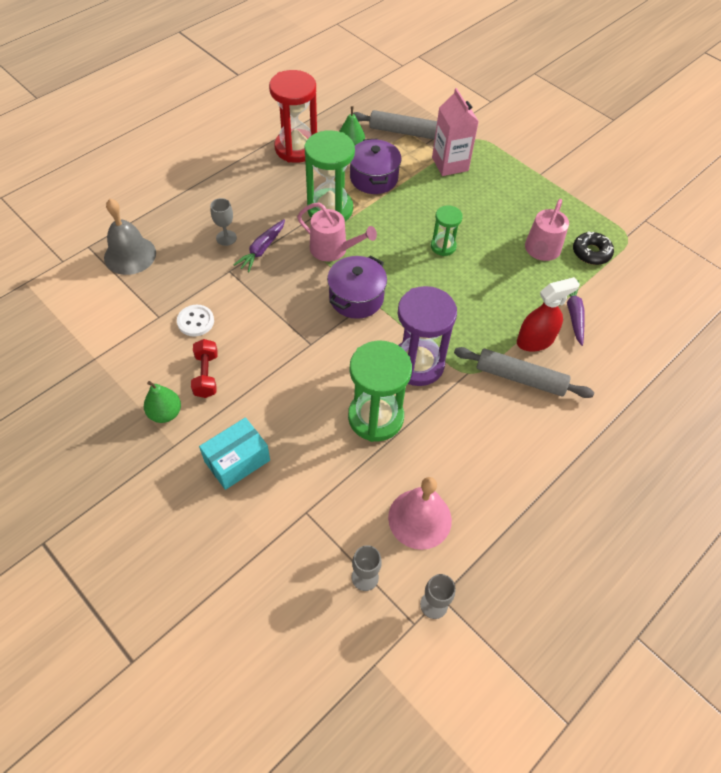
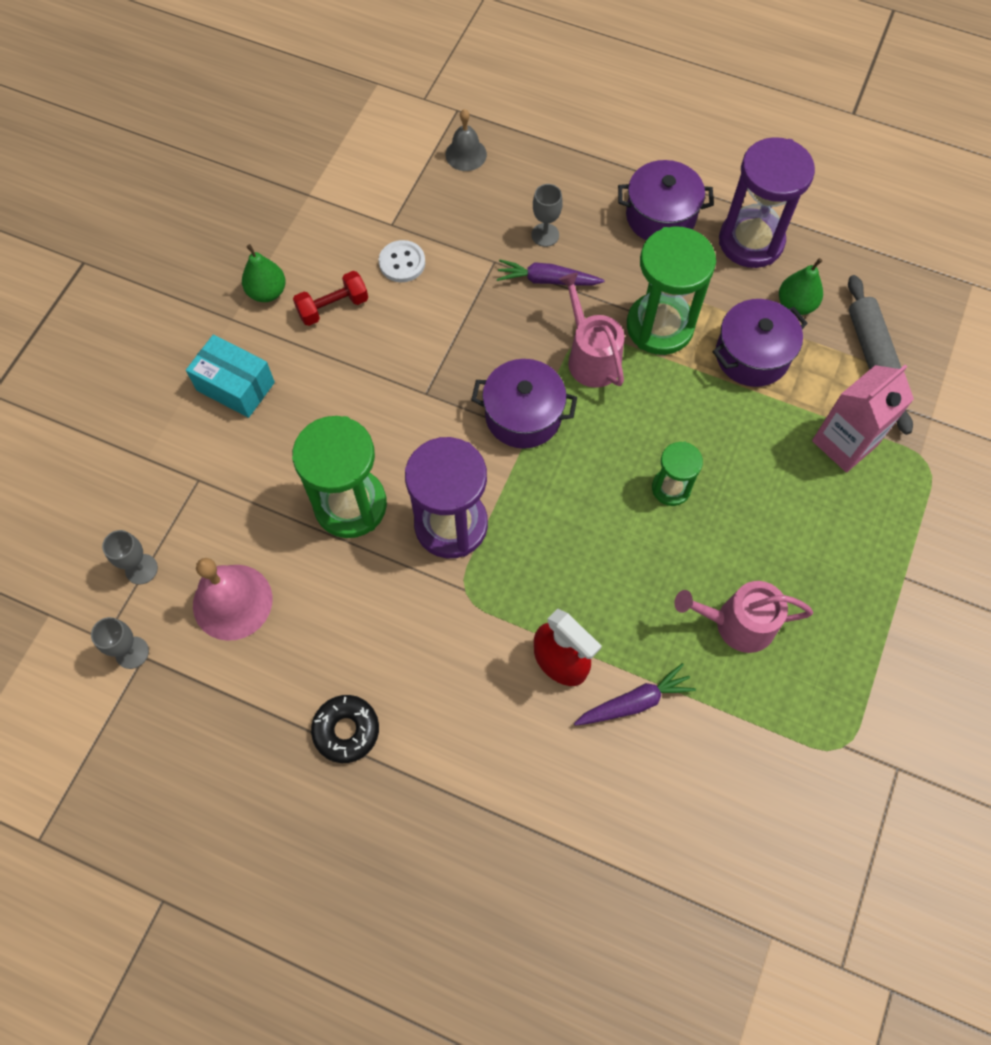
camera: 70 degrees right, 10 degrees up
(130, 255) = (466, 154): grey bell -> grey bell, size x0.63
(251, 179) = (660, 216): none -> purple pot
(296, 148) = (751, 241): red hourglass -> purple hourglass
(333, 249) = (591, 357): pink watering can -> pink watering can turned 150 degrees clockwise
(520, 378) = (486, 659): grey rolling pin -> none
(591, 252) = (774, 698): black donut -> black donut (346, 730)

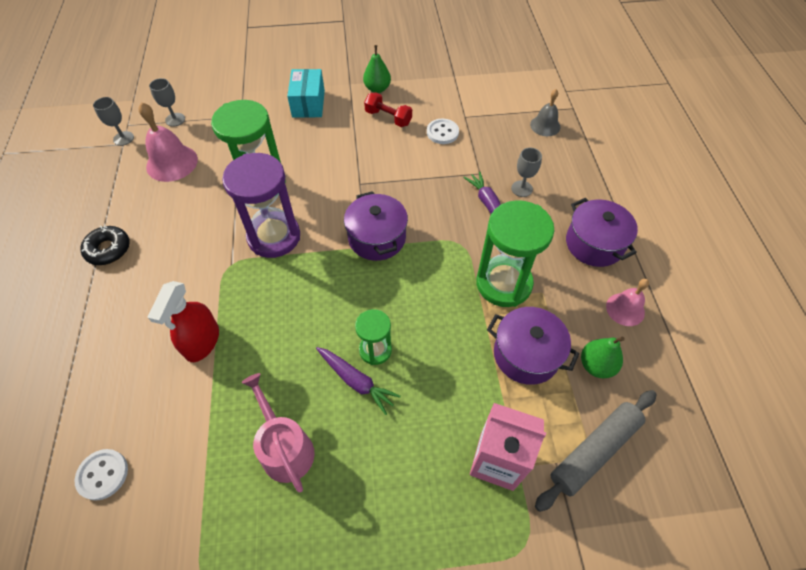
camera: 60 degrees right, 10 degrees down
(591, 357) = (447, 255): pink watering can -> none
(635, 701) = (189, 403): purple carrot -> purple carrot (356, 381)
(675, 818) = (103, 475): none -> white button
(751, 241) = (625, 309): purple hourglass -> pink bell

